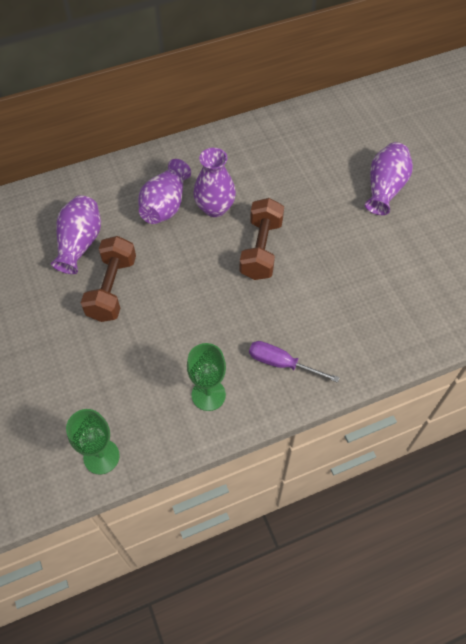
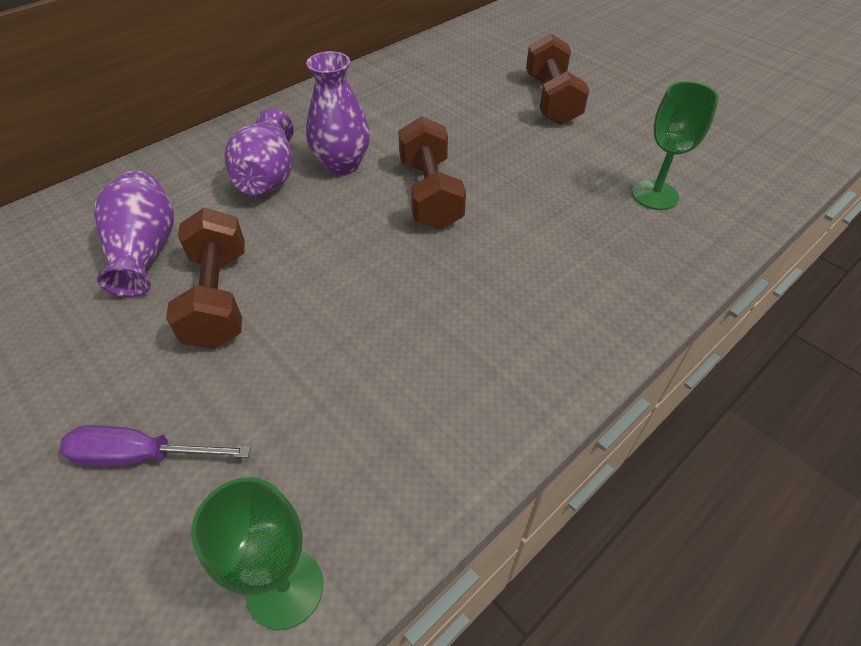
camera: 20 degrees left, 10 degrees down
(208, 395) = (444, 407): green goblet -> green goblet (655, 195)
(281, 363) = (536, 326): purple screwdriver -> purple screwdriver (140, 456)
(384, 188) = (552, 100): purple vase -> brown dumbbell

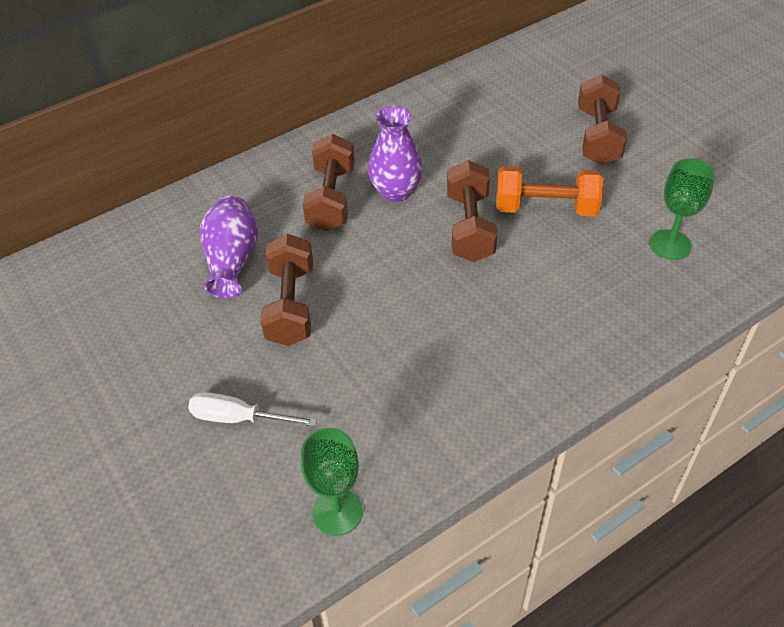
camera: 10 degrees right, 0 degrees up
(140, 456) = (238, 418): purple screwdriver -> white screwdriver
(268, 177) = (331, 199): purple vase -> brown dumbbell
(511, 169) = (545, 208): none -> orange dumbbell

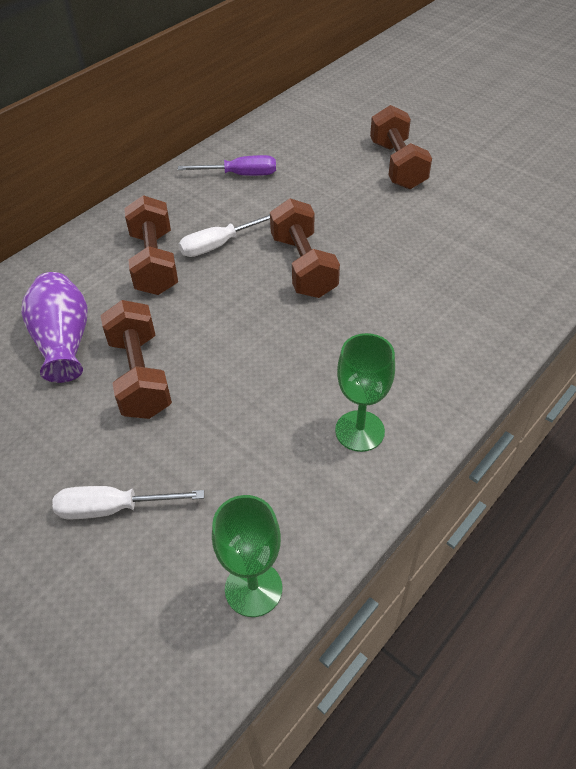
camera: 15 degrees left, 0 degrees up
(396, 191) = (219, 245): purple vase -> white screwdriver
(437, 121) = (240, 175): none -> purple screwdriver
(545, 208) = (371, 236): orange dumbbell -> none
(670, 245) = (499, 249): green goblet -> green goblet (359, 431)

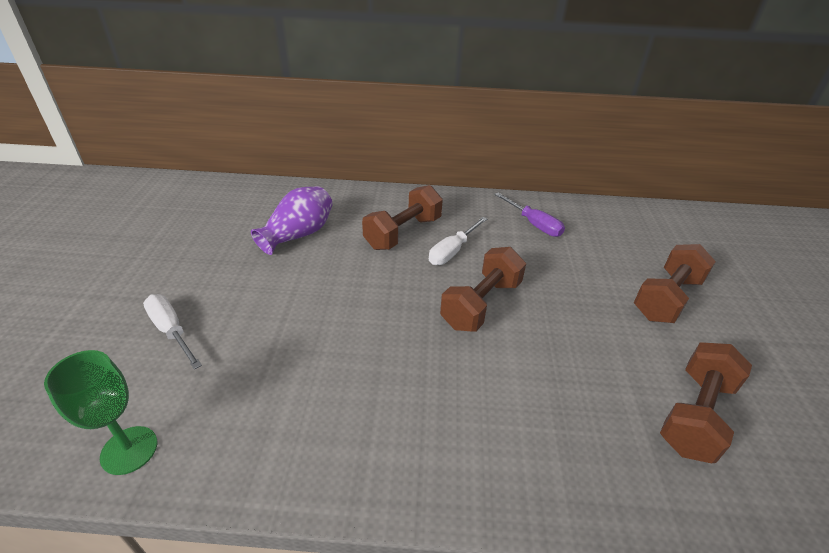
camera: 50 degrees right, 10 degrees down
(140, 376) = (296, 281): brown dumbbell -> brown dumbbell (695, 414)
(219, 245) = (452, 251): white screwdriver -> white screwdriver turned 75 degrees counterclockwise
(359, 431) = (334, 436): green goblet -> none

